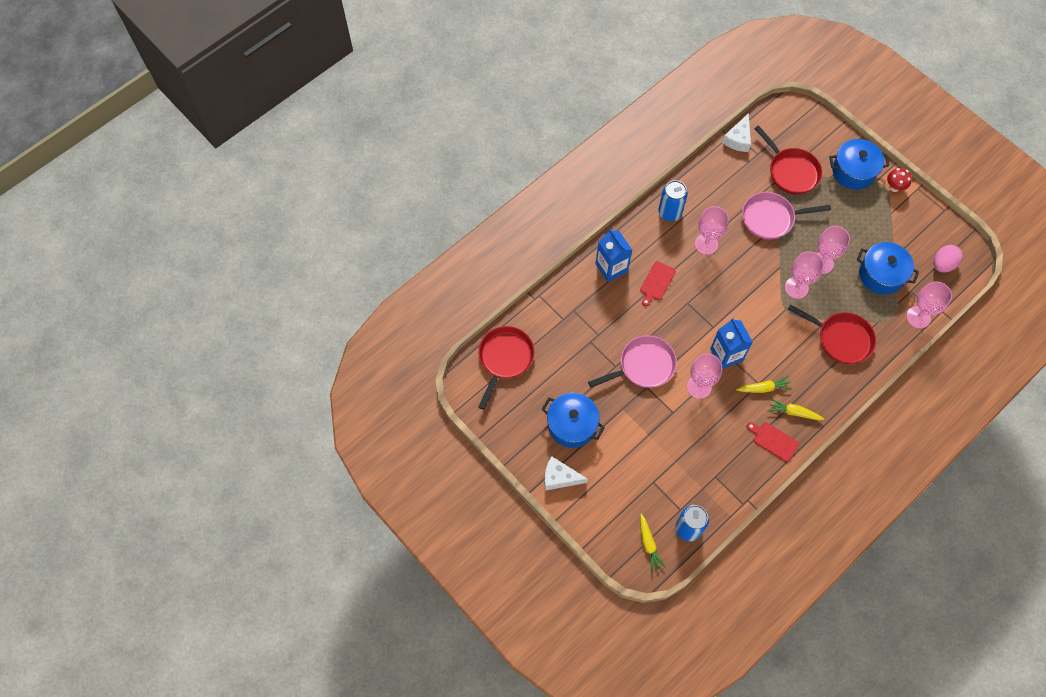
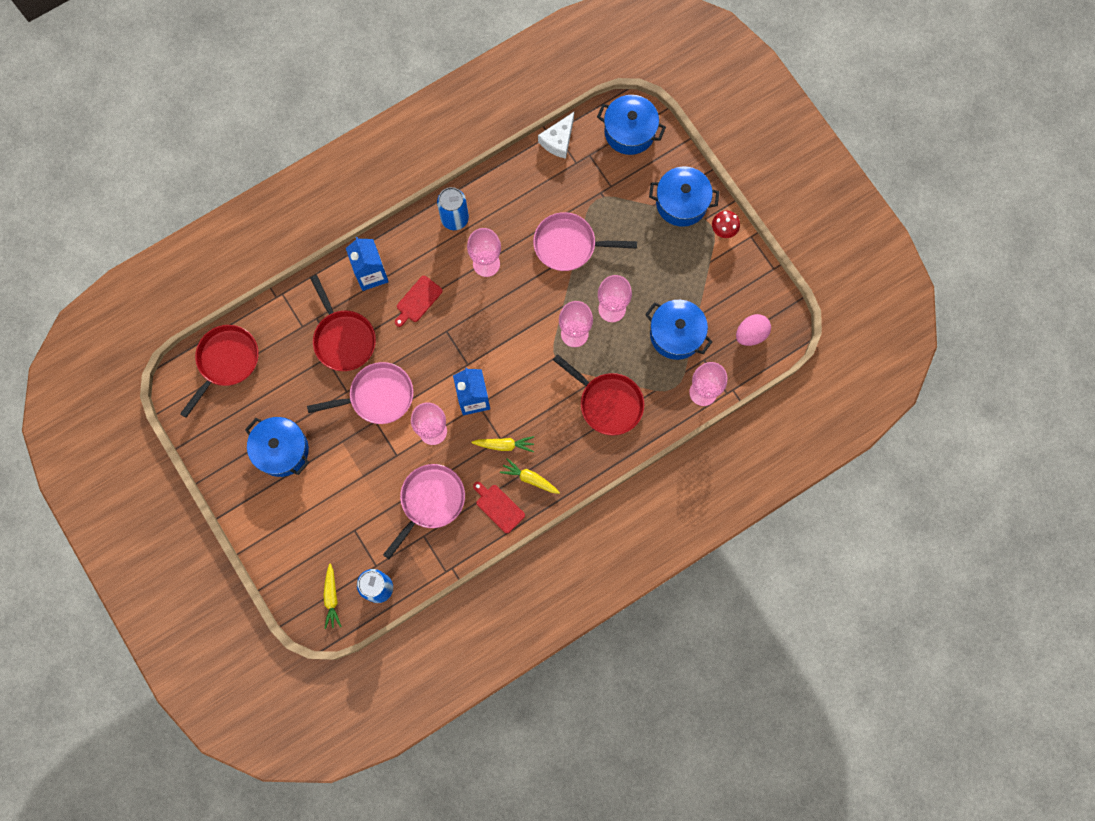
camera: 10 degrees right, 10 degrees up
(559, 477) = (254, 507): white cheese -> none
(713, 446) = (430, 501): none -> pink pan
(791, 171) = (608, 191): red pan -> red pan (343, 338)
(794, 124) = (629, 132): none -> blue pot

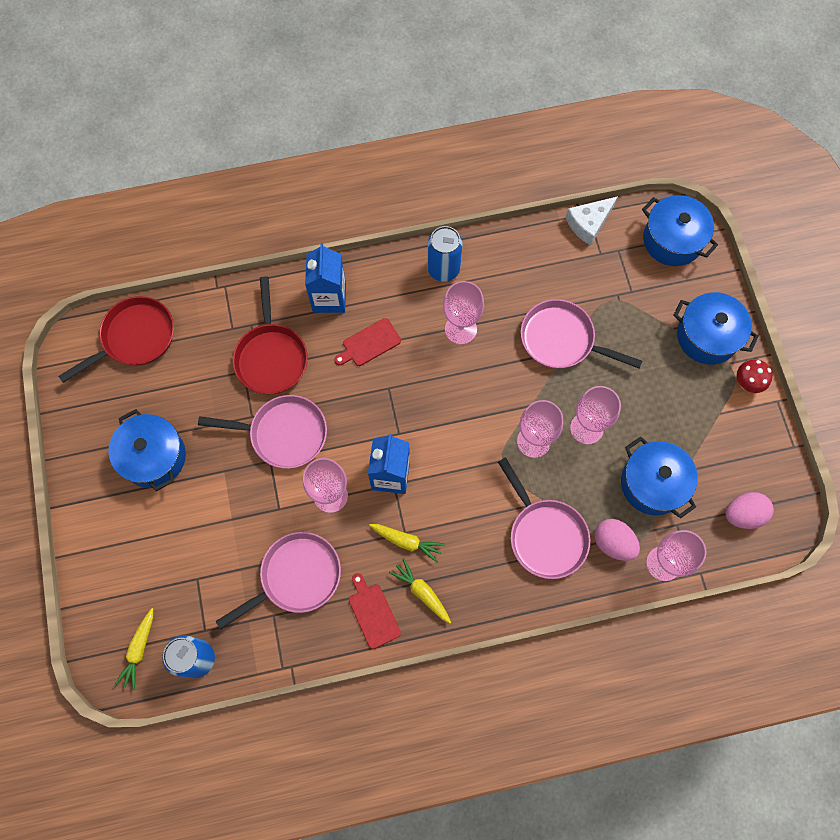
camera: 20 degrees right, 5 degrees down
(607, 402) = (545, 535): red pan -> pink pan
(660, 390) = (613, 543): none -> pink egg

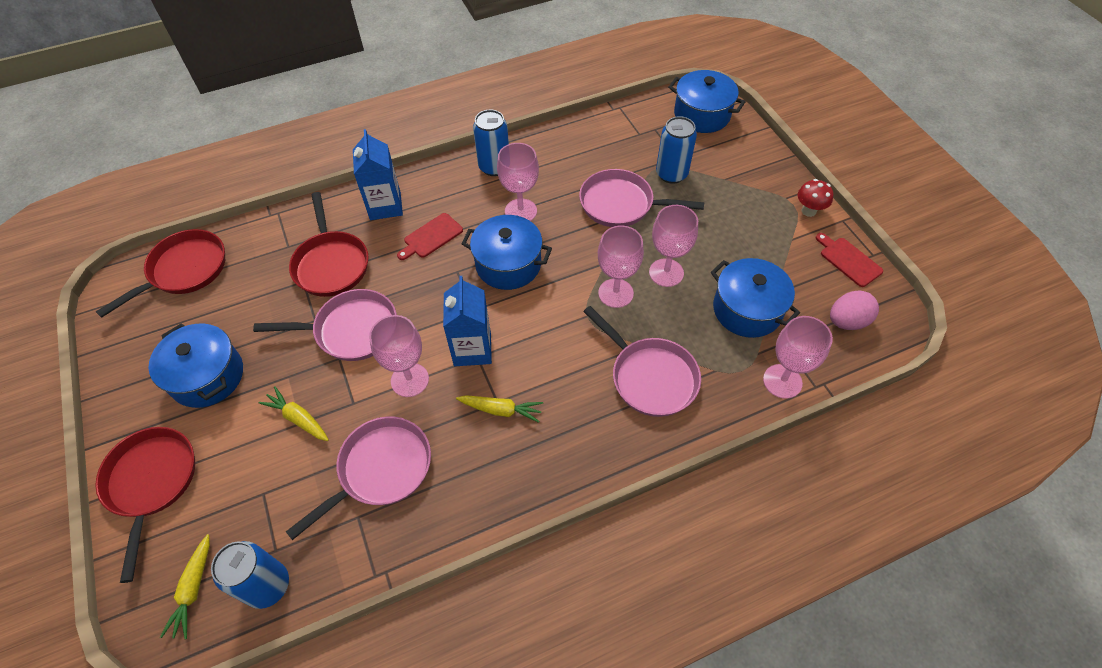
camera: 10 degrees left, 15 degrees down
(106, 550) = (151, 483): none -> red pan
(373, 613) = (475, 492): red cutting board -> red cutting board (848, 260)
(422, 592) = (528, 459): yellow carrot -> yellow carrot (298, 418)
(588, 223) = (622, 114): white cheese -> none
(613, 543) = (723, 371): pink egg -> none
(621, 312) = (671, 174): none -> blue can
(707, 336) = (758, 180): blue pot -> blue pot (508, 264)

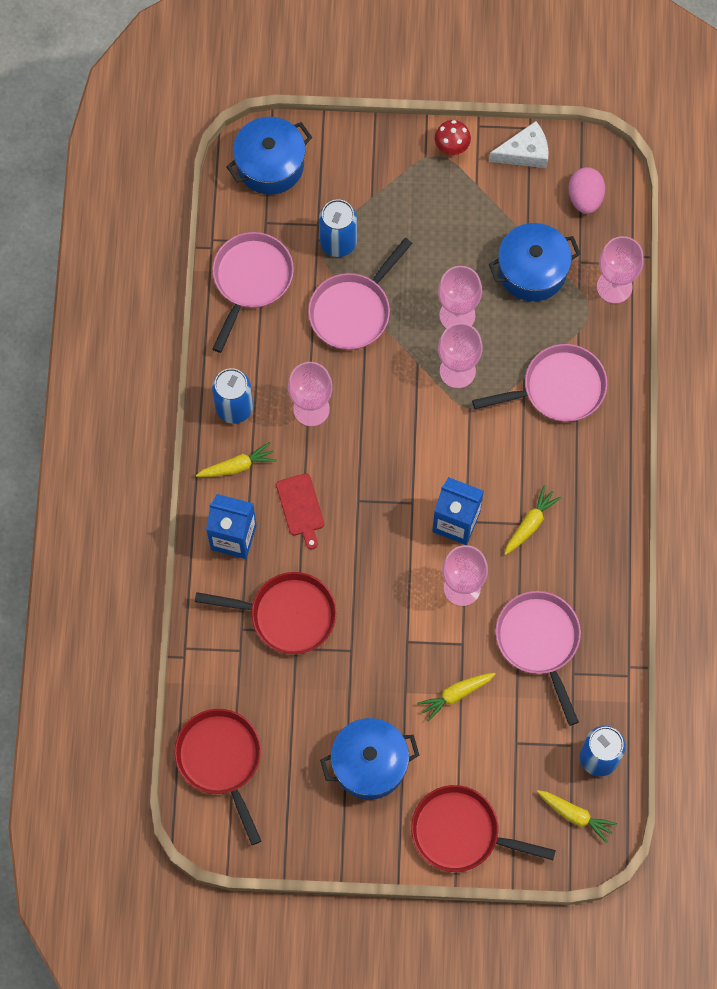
camera: 65 degrees left, 15 degrees up
(351, 330) = (380, 621): pink pan -> pink pan (250, 280)
(447, 186) = (237, 466): none -> yellow carrot
(508, 264) = (374, 450): blue pot -> none
(848, 260) = (525, 153): red cutting board -> white cheese

